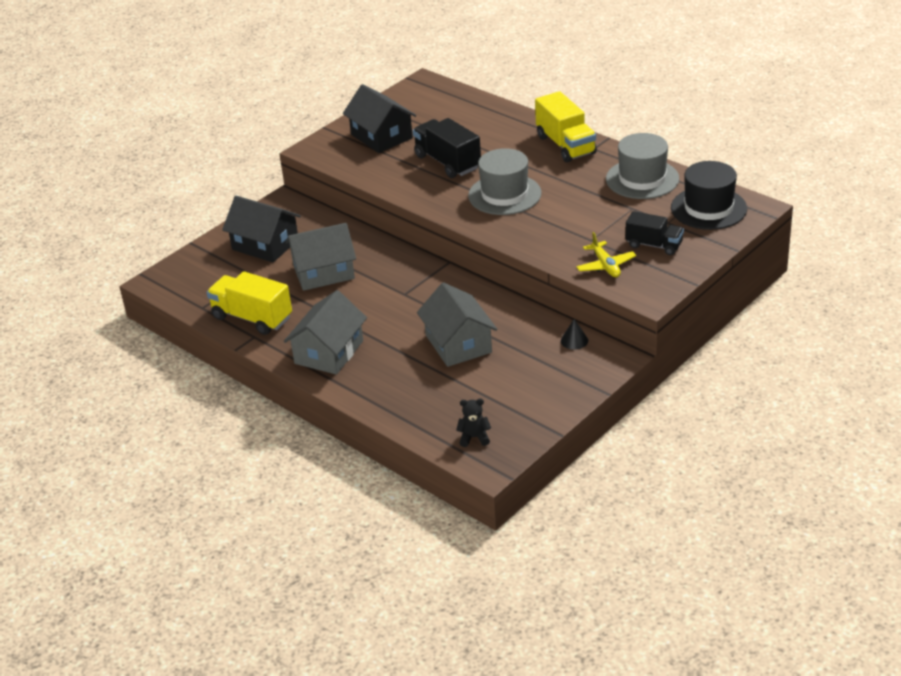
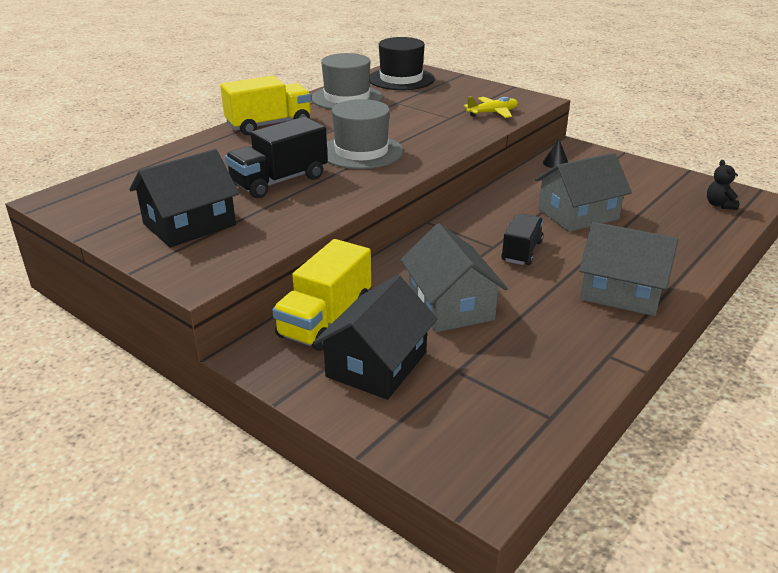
camera: 95 degrees left, 5 degrees down
(252, 318) = (566, 361): yellow truck -> yellow truck (325, 320)
(654, 245) = (458, 97): black truck -> black truck (521, 251)

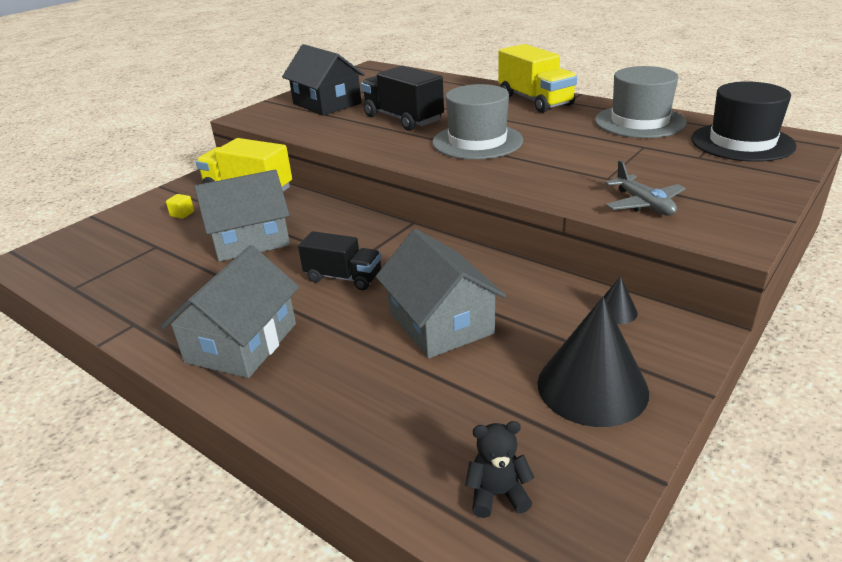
camera: 90 degrees right, 0 degrees up
(377, 364) = (182, 214): black house -> yellow cube
(492, 113) = (644, 204): yellow plane -> grey plane
(629, 176) = (592, 387): none -> black cone

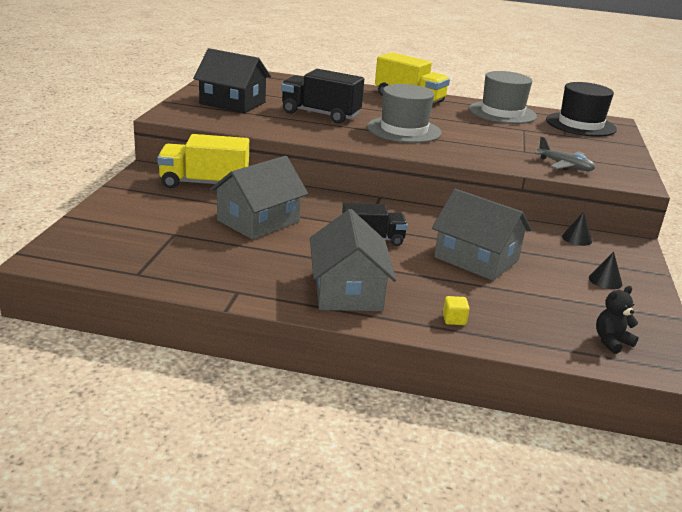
camera: 30 degrees left, 5 degrees down
(182, 214) = (163, 207): yellow cube -> yellow cube (454, 319)
(592, 387) = (605, 280): black cone -> black cone, size x0.45

